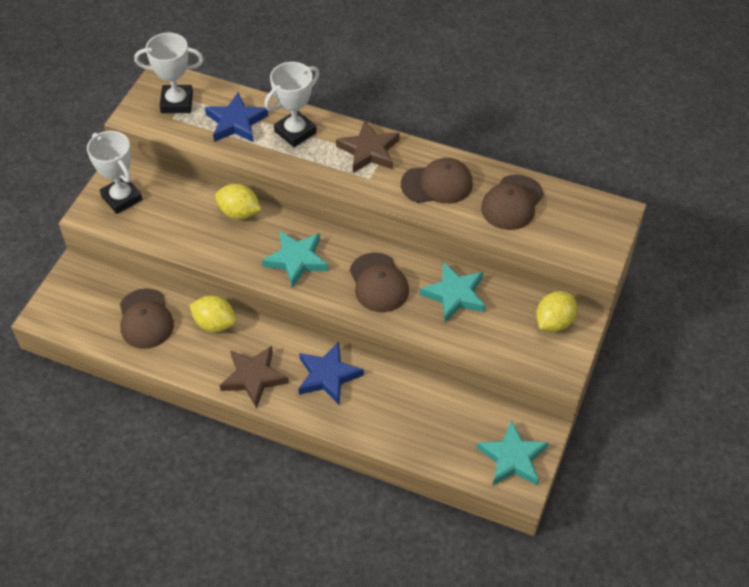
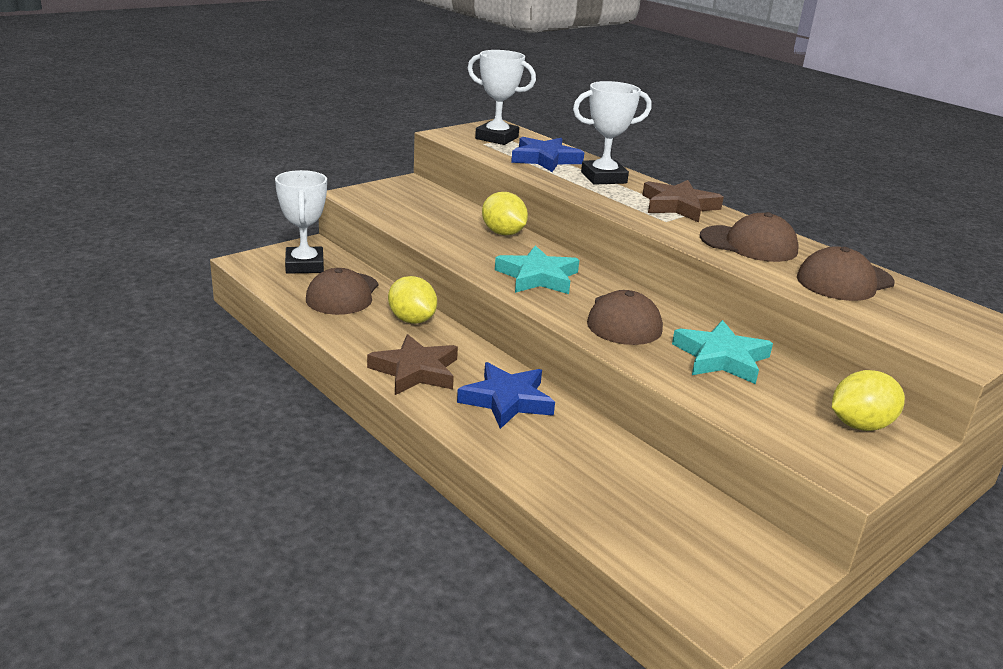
camera: 25 degrees right, 25 degrees down
(122, 198) = (393, 195): white trophy -> white trophy (304, 265)
(512, 458) = (720, 575): turquoise star -> none

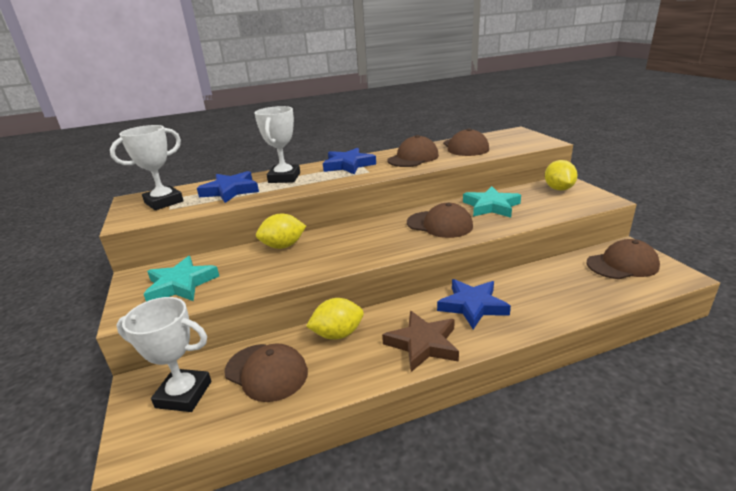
camera: 65 degrees left, 0 degrees up
(537, 277) = (366, 243): turquoise star -> turquoise star (181, 284)
(679, 206) = (348, 165): brown star -> blue star
(712, 547) = (622, 264): none -> brown cap

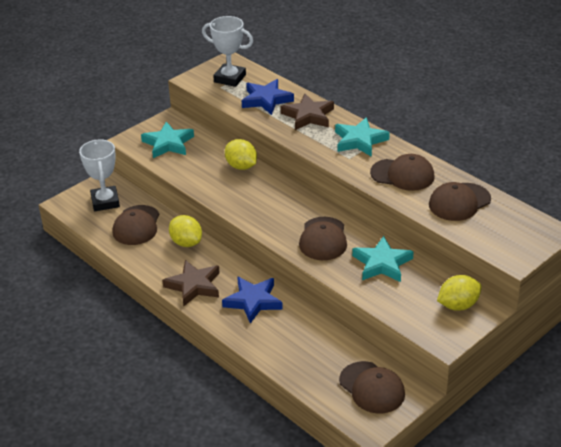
camera: 65 degrees right, 10 degrees up
(284, 178) = (308, 116): white trophy -> brown star
(348, 165) = (360, 141): blue star -> turquoise star

